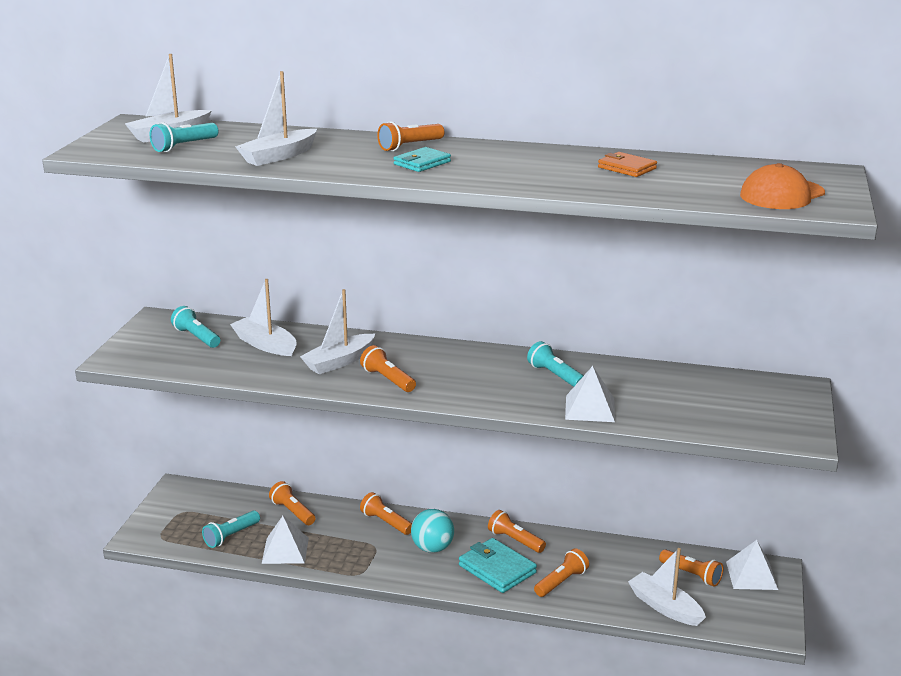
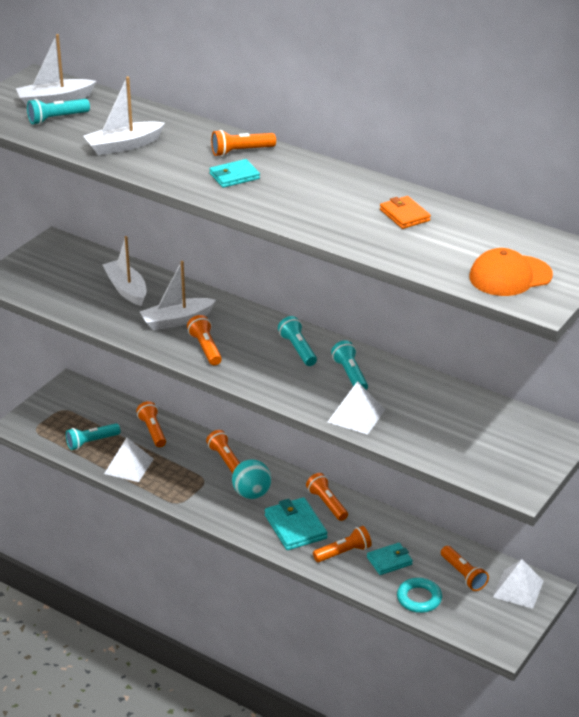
camera: 20 degrees right, 10 degrees up
(196, 337) = (75, 269): turquoise flashlight -> turquoise flashlight (298, 349)
(612, 579) = (389, 561): none -> turquoise wallet
(665, 607) = (419, 598): white boat -> turquoise ring

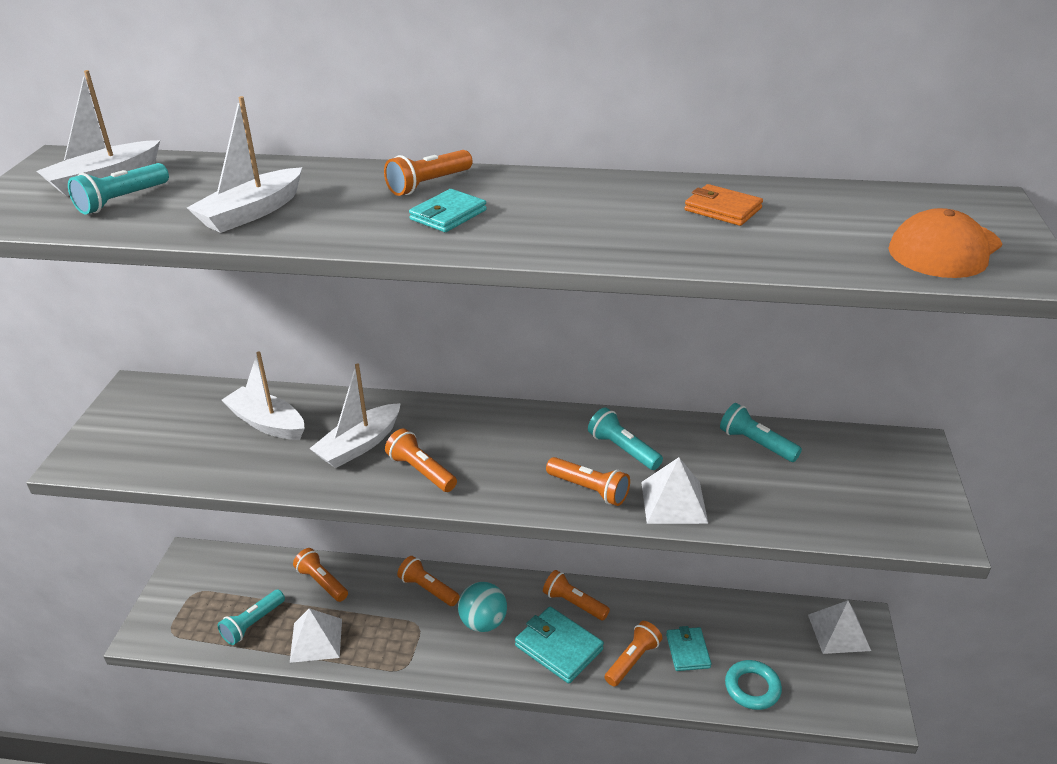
camera: 25 degrees left, 0 degrees up
(298, 349) = (536, 436): turquoise flashlight -> turquoise flashlight (756, 443)
(389, 561) = (688, 651): turquoise wallet -> turquoise wallet turned 45 degrees counterclockwise
(463, 575) = (774, 637): orange flashlight -> orange flashlight (589, 490)

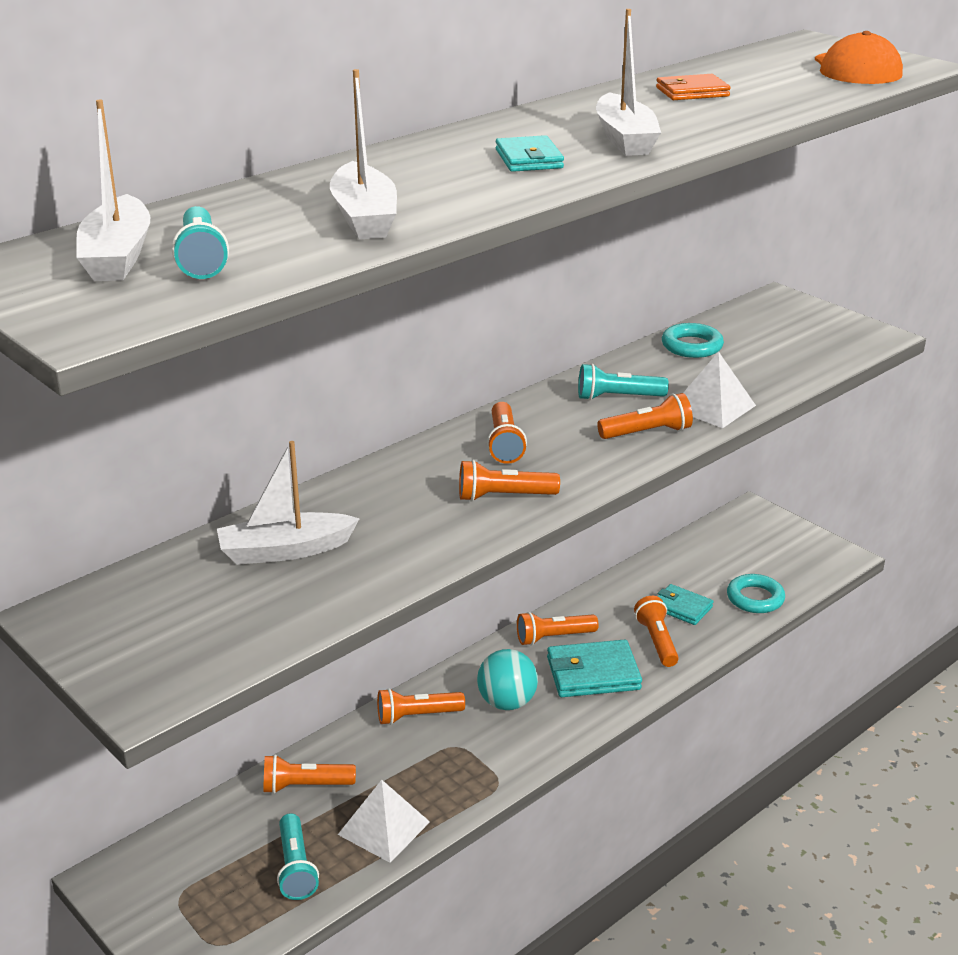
camera: 50 degrees left, 5 degrees down
(359, 445) = (412, 513): white boat -> white boat (625, 139)
(428, 184) = (449, 149): orange flashlight -> orange flashlight (504, 444)
(756, 443) = (692, 346): turquoise flashlight -> turquoise ring
(838, 632) = (750, 527): white pyramid -> none

